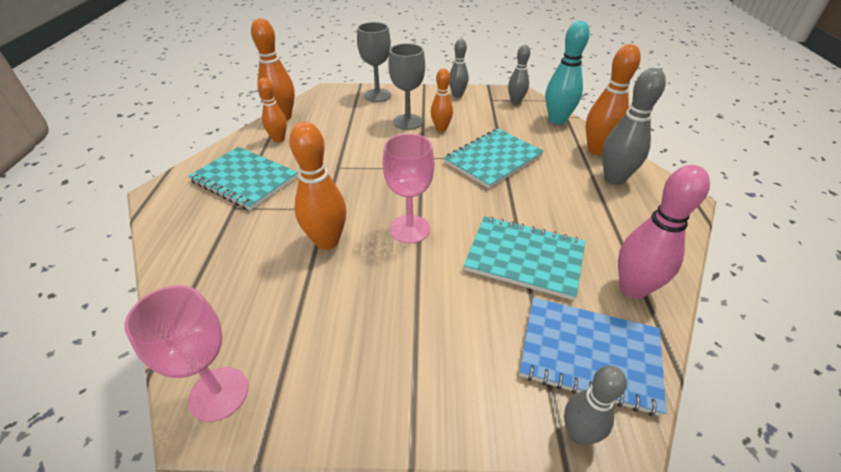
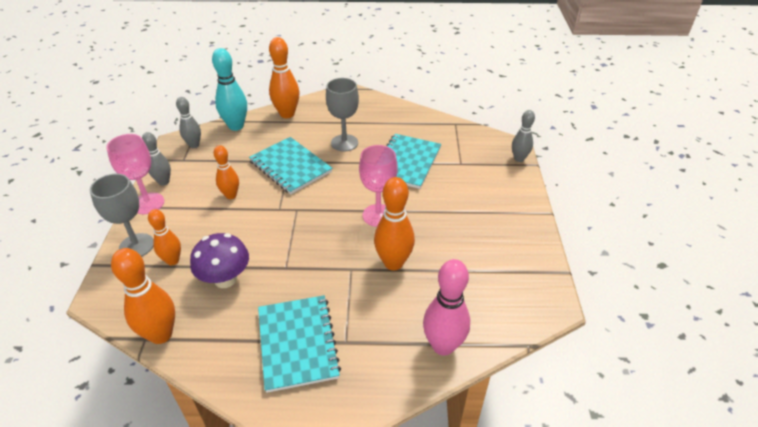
camera: 90 degrees left, 0 degrees up
(219, 393) = (535, 300): pink goblet -> pink goblet (148, 203)
(245, 179) = (297, 343): turquoise notebook -> turquoise notebook turned 45 degrees counterclockwise
(279, 139) = (217, 328): orange bowling pin -> orange bowling pin (173, 260)
(331, 137) = (225, 279): none -> purple mushroom
(408, 122) = (210, 219): grey goblet -> grey goblet (344, 143)
(589, 354) = (475, 148): blue notebook -> none
(614, 179) = (325, 113): grey bowling pin -> none
(633, 289) = (428, 126): pink bowling pin -> pink bowling pin (443, 346)

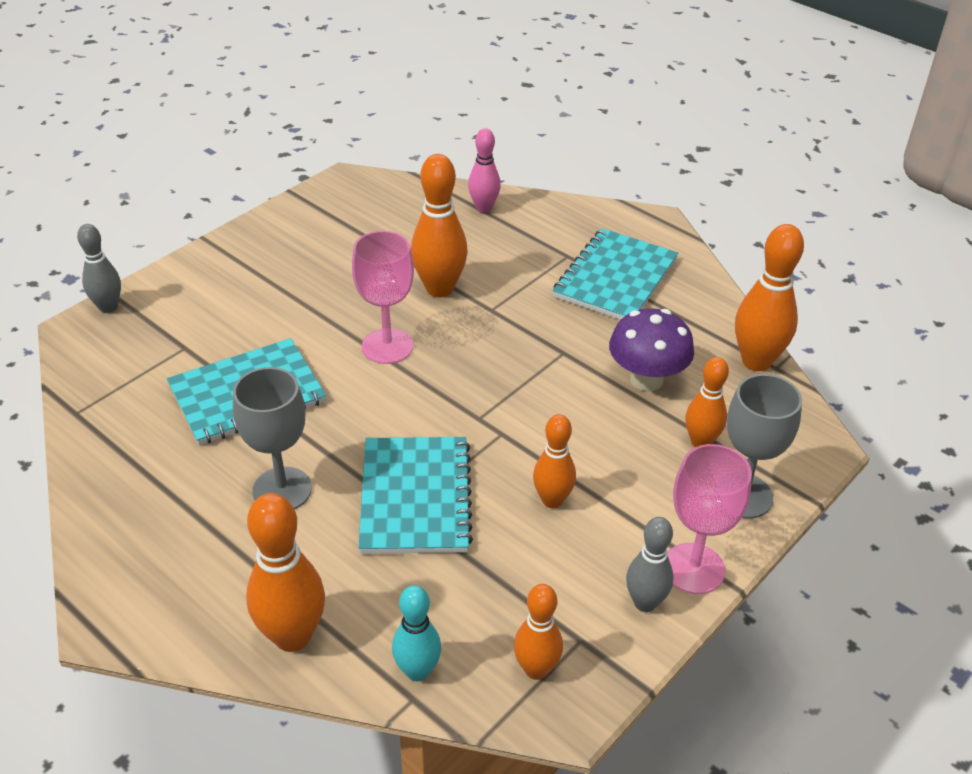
camera: 140 degrees left, 0 degrees up
(194, 145) = (536, 669): grey bowling pin -> orange bowling pin
(236, 126) = (417, 671): turquoise bowling pin -> turquoise bowling pin, size x0.63
(443, 346) = (483, 208): pink bowling pin -> pink bowling pin, size x0.63

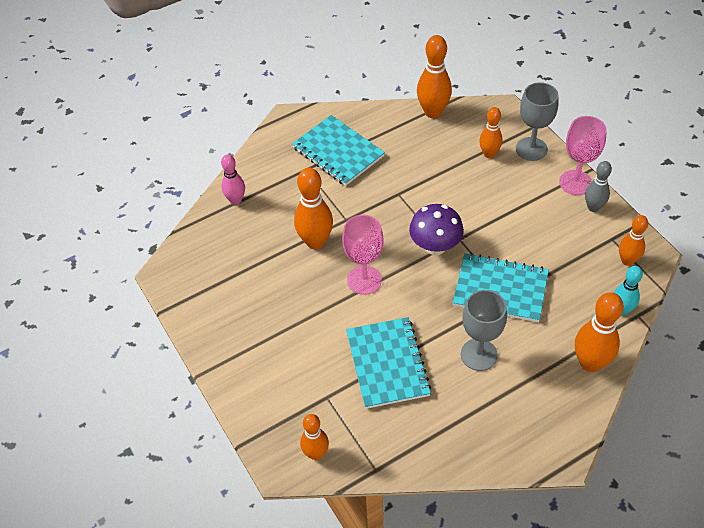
camera: 70 degrees left, 10 degrees up
(108, 307) = (263, 444): grey bowling pin -> none
(552, 500) = (516, 228): orange bowling pin -> orange bowling pin (316, 453)
(646, 379) = (433, 162): purple mushroom -> purple mushroom (435, 246)

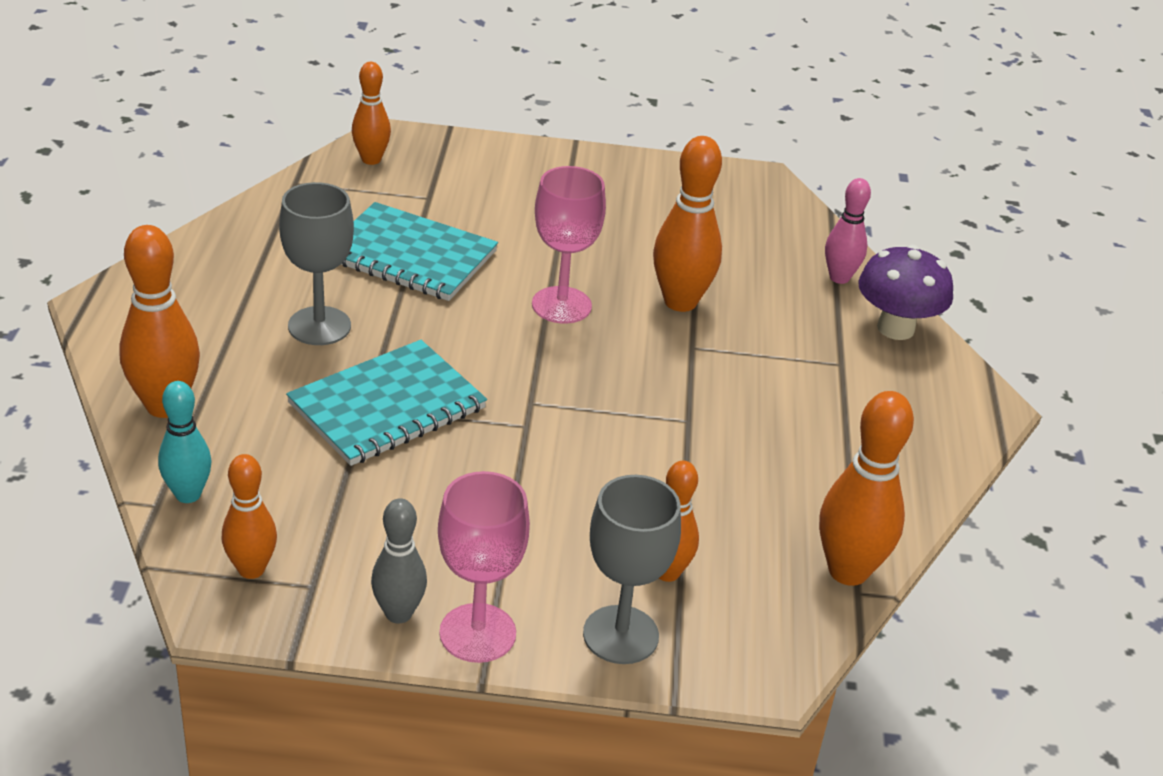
camera: 120 degrees right, 15 degrees down
(338, 152) = (849, 412): turquoise notebook -> none
(435, 246) = (540, 395): purple mushroom -> purple mushroom (895, 328)

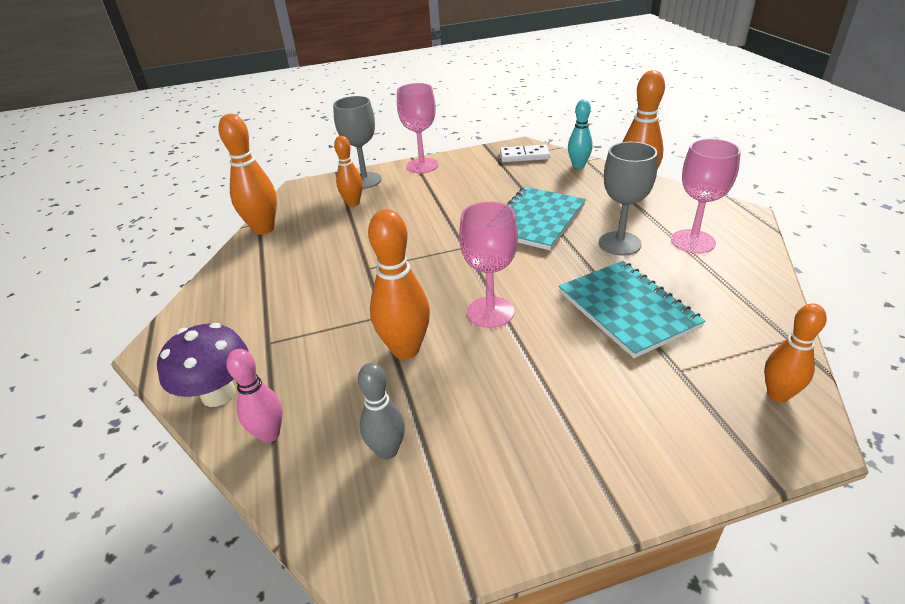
camera: 165 degrees right, 0 degrees up
(228, 294) = (693, 241): none -> pink goblet
(251, 569) = (524, 156): orange bowling pin -> white domino
(398, 613) = (456, 162): grey bowling pin -> grey bowling pin (387, 450)
(410, 255) = (627, 309): turquoise notebook -> turquoise notebook turned 60 degrees clockwise

